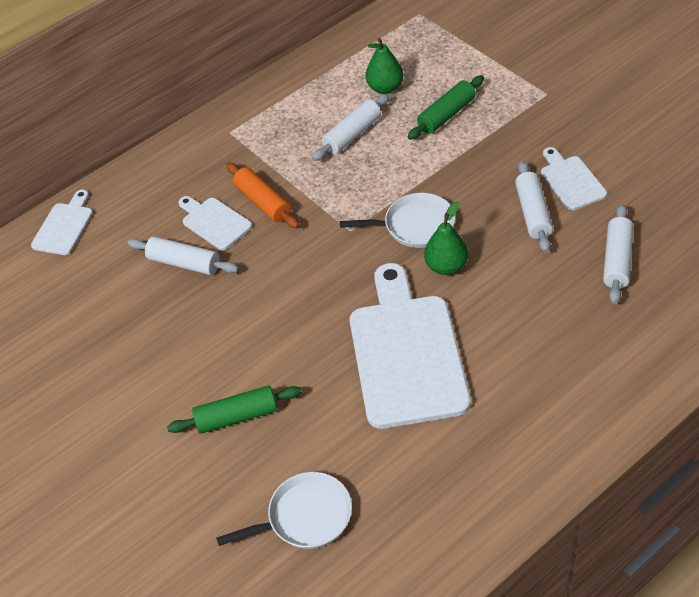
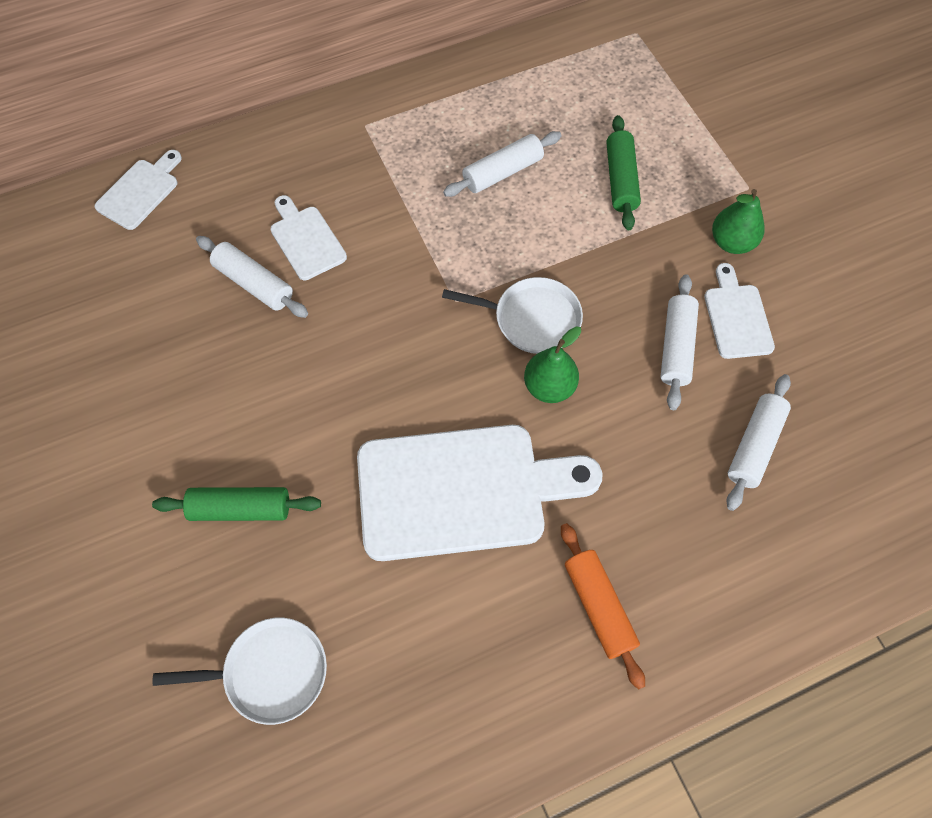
camera: 10 degrees right, 15 degrees up
(263, 202) = (370, 231): orange rolling pin -> orange rolling pin (599, 606)
(385, 88) = (562, 121): green pear -> green pear (731, 242)
(406, 353) = (461, 490): white cutting board -> white cutting board turned 75 degrees clockwise
(446, 115) = (620, 180): green rolling pin -> green rolling pin turned 60 degrees counterclockwise

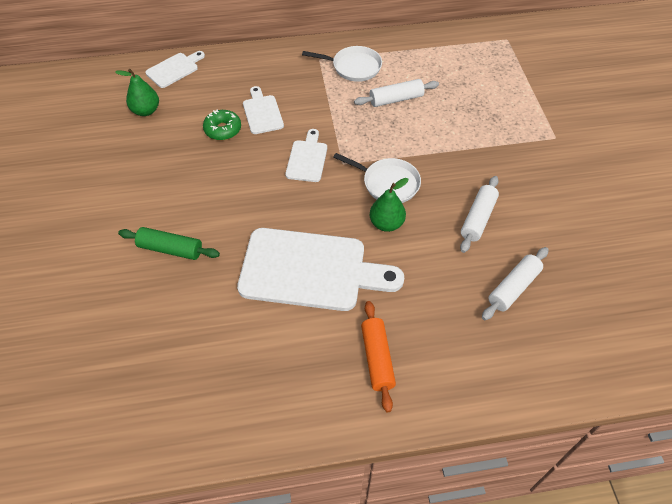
camera: 15 degrees right, 10 degrees down
(254, 283) = (223, 129): white rolling pin -> green donut
(270, 672) = (155, 344): white pan -> white pan (353, 67)
(620, 180) = (471, 117): green rolling pin -> none
(731, 242) = (534, 166): green pear -> green pear (146, 111)
(736, 317) = (524, 210): white cutting board -> white cutting board (307, 159)

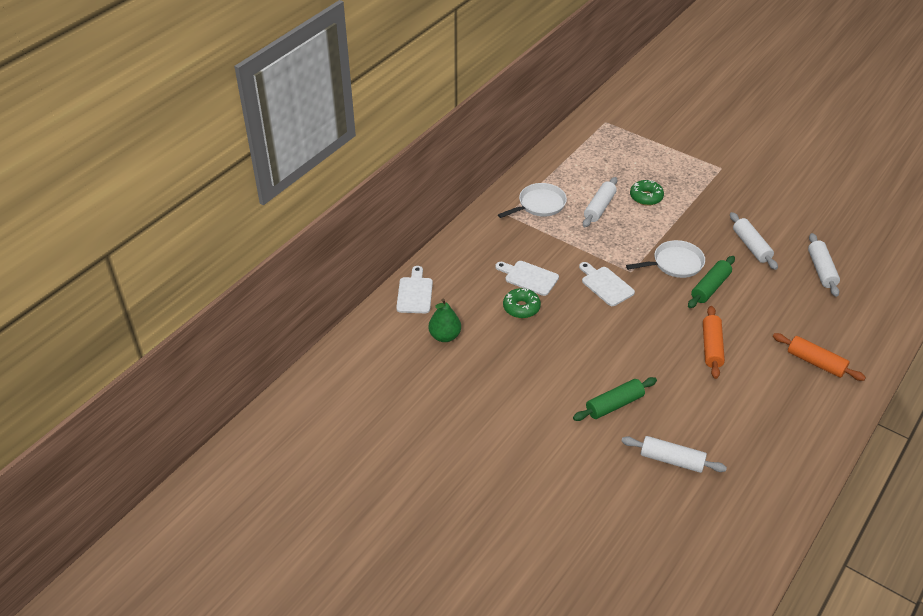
camera: 45 degrees left, 10 degrees down
(141, 326) = (671, 460): none -> white rolling pin
(310, 270) = (711, 347): white cutting board -> orange rolling pin
(386, 223) = (710, 287): green pear -> green rolling pin
(447, 116) = (646, 197): none -> green donut

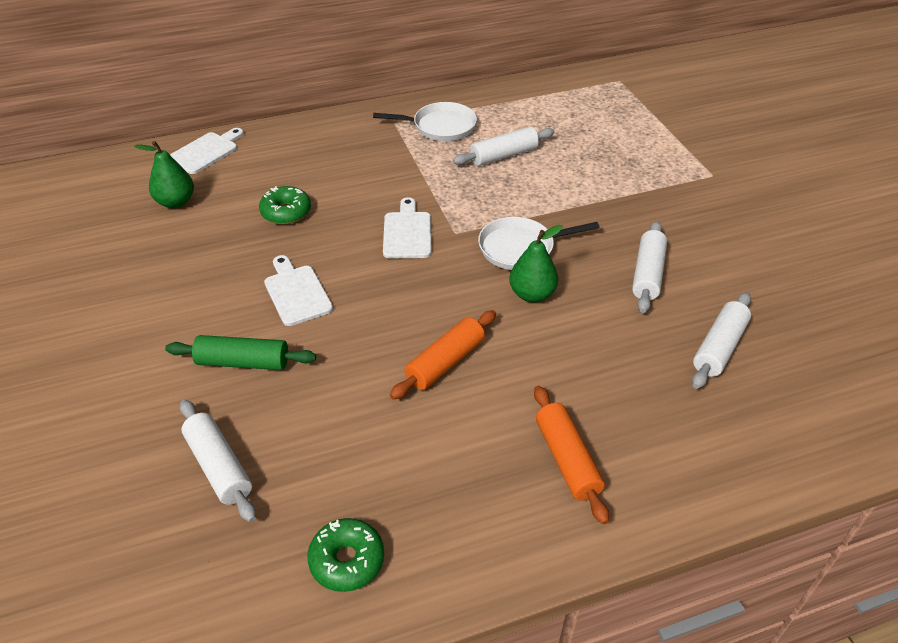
camera: 35 degrees right, 0 degrees up
(529, 277) = (334, 188): white cutting board -> white cutting board (296, 293)
(646, 197) = (574, 167): green donut -> green donut (347, 560)
(675, 263) = (520, 248): white pan -> white pan turned 150 degrees clockwise
(710, 287) = (532, 294): green rolling pin -> green pear

